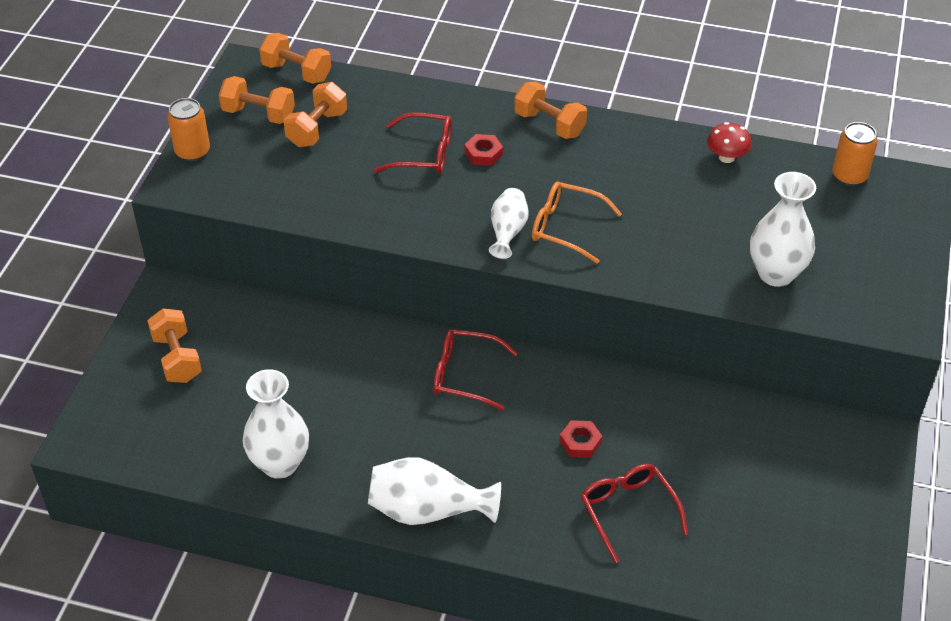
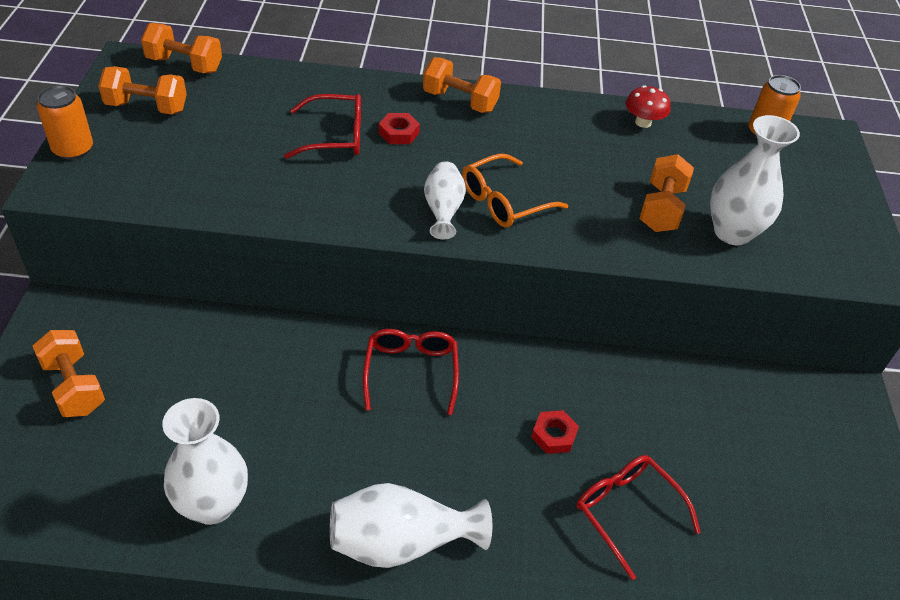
camera: 15 degrees left, 0 degrees up
(317, 129) = (214, 118): orange dumbbell -> orange dumbbell (661, 209)
(464, 375) = (411, 372): red glasses -> red glasses turned 90 degrees clockwise
(566, 227) = (504, 201): orange glasses -> orange glasses turned 45 degrees counterclockwise

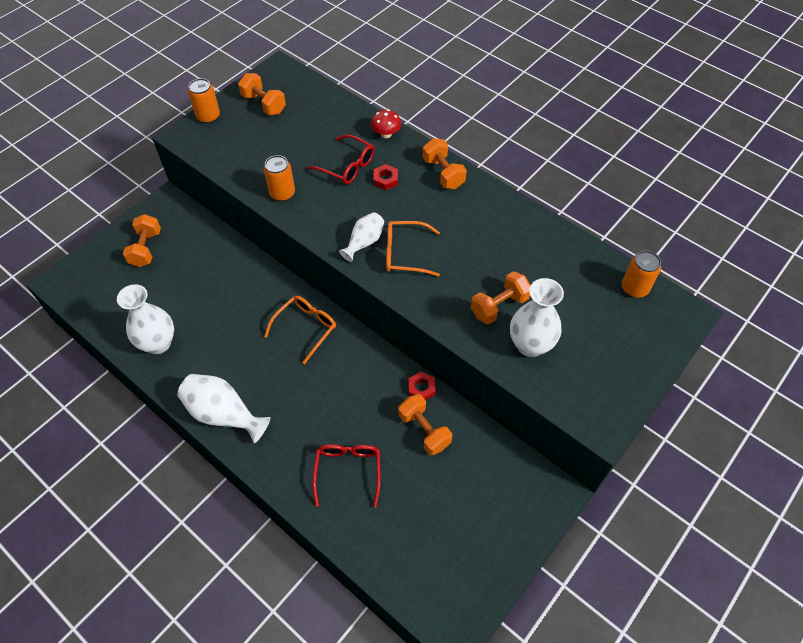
camera: 40 degrees right, 10 degrees up
(184, 65) = (306, 83): orange dumbbell -> orange dumbbell (424, 430)
(278, 199) = (282, 193): none -> orange can
(411, 372) = (305, 328): red glasses -> orange glasses
(553, 435) = (348, 407): red nut -> red nut (421, 388)
(643, 122) = (551, 241): red mushroom -> red mushroom (386, 134)

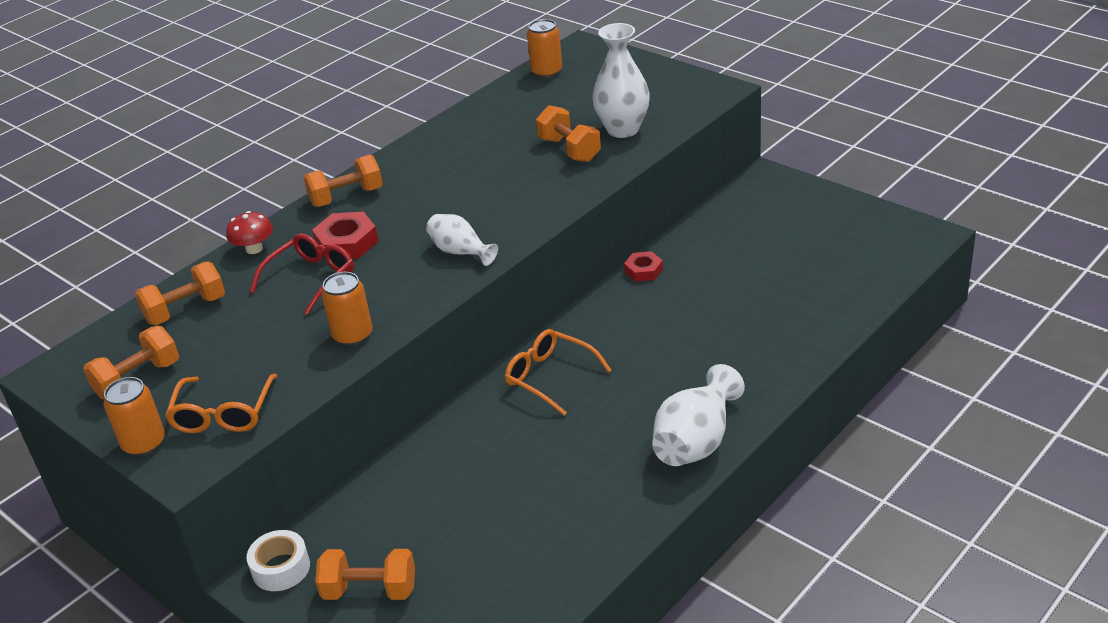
camera: 85 degrees left, 20 degrees down
(158, 343) = (575, 536): white vase -> none
(173, 209) = (281, 568): none -> white tape
(348, 471) = (765, 320): red glasses -> none
(385, 180) = (347, 243): red nut -> red nut, size x1.57
(405, 254) = (484, 218): orange glasses -> orange glasses (223, 414)
(424, 430) = (701, 265): orange dumbbell -> orange dumbbell (186, 310)

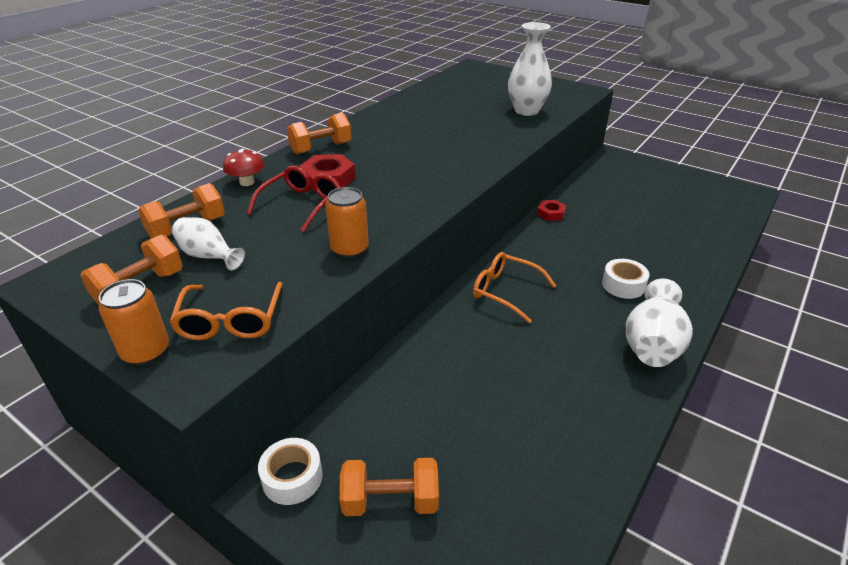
camera: 10 degrees left, 0 degrees up
(460, 252) = (429, 186): white vase -> white vase (208, 256)
(546, 72) = (454, 78): orange can -> none
(569, 150) = (491, 122): orange dumbbell -> none
(694, 369) = (623, 285): none -> white tape

